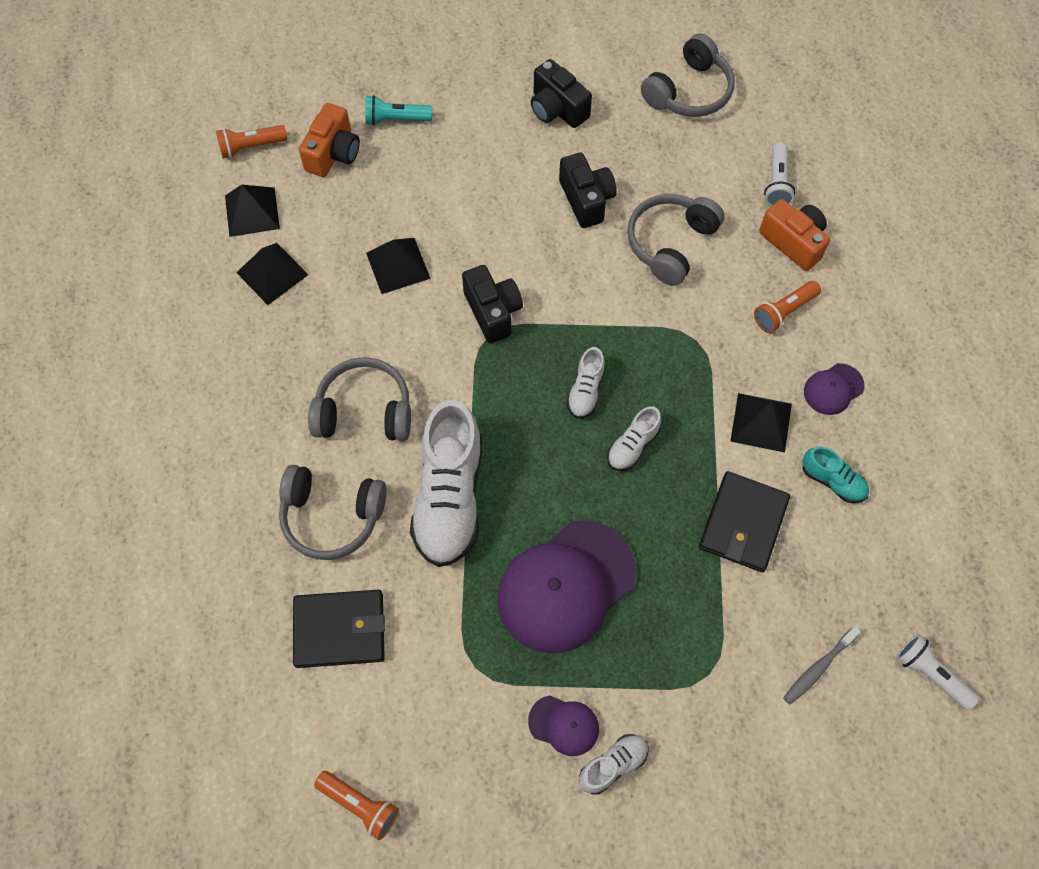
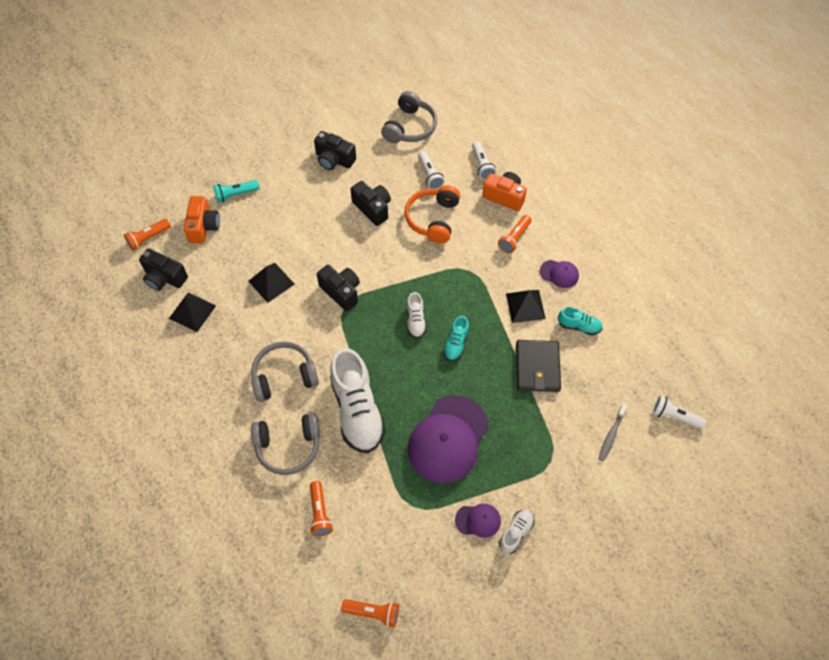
camera: 20 degrees left, 5 degrees down
(252, 211) = (164, 278): black pyramid -> black camera
(339, 630) = (320, 513): black wallet -> orange flashlight
(632, 446) = (456, 344): white shoe -> turquoise shoe
(671, 243) = (433, 219): grey headphones -> orange headphones
(691, 175) = (430, 175): none -> white flashlight
(833, 389) = (559, 274): purple cap -> purple cap turned 105 degrees counterclockwise

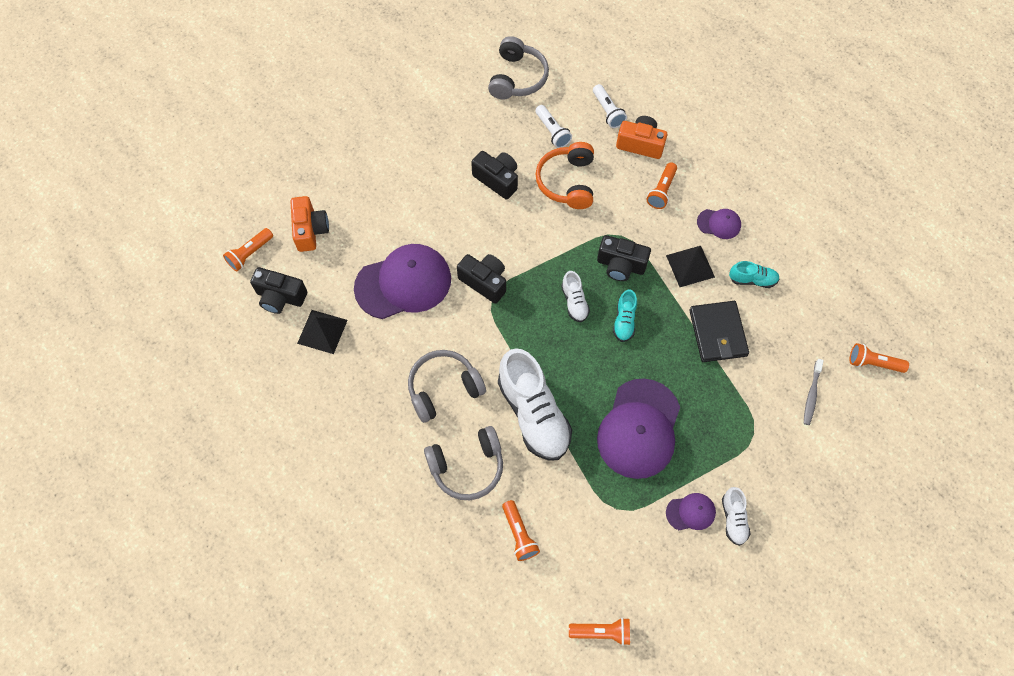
camera: 10 degrees left, 5 degrees up
(235, 195) = (338, 187): turquoise flashlight -> none
(271, 282) = (403, 283): black pyramid -> purple cap
(334, 160) = (440, 129): black camera -> black camera (621, 265)
(515, 533) = (733, 519): white shoe -> white shoe turned 150 degrees clockwise
(674, 416) = (873, 363): white flashlight -> orange flashlight

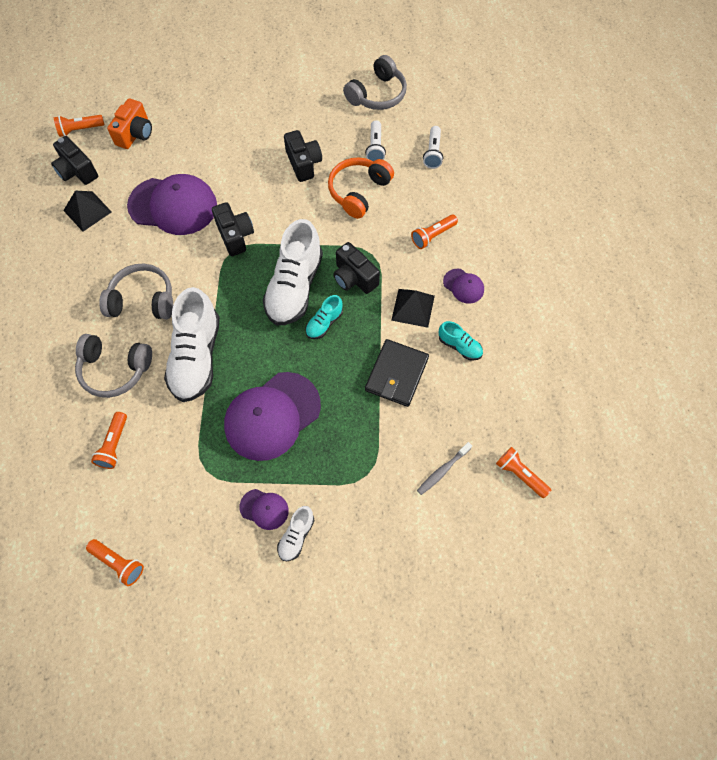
camera: 30 degrees right, 0 degrees up
(574, 302) = (294, 287): white shoe -> white shoe, size x2.13
(640, 144) = (442, 191): orange camera -> none

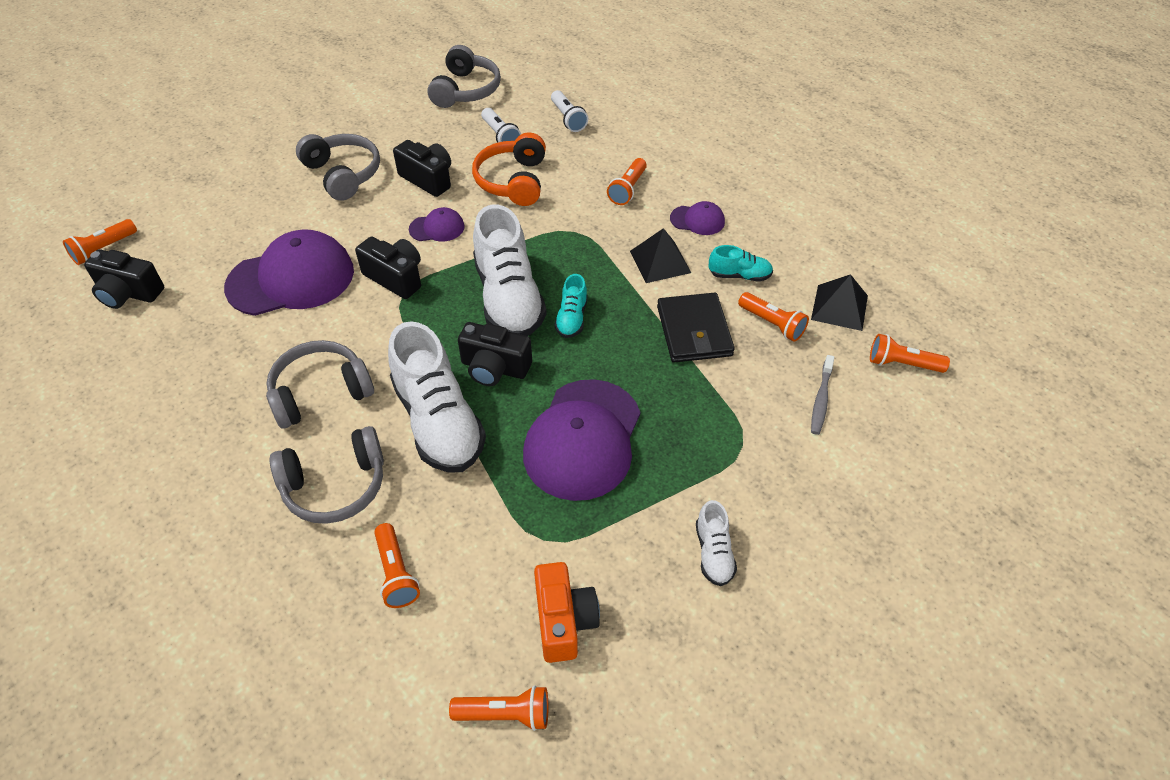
camera: 30 degrees left, 15 degrees down
(87, 211) = (173, 329): black pyramid -> black pyramid (839, 307)
(135, 134) = (187, 226): orange camera -> orange camera (564, 621)
(251, 134) = (343, 174): none -> grey headphones
(264, 509) = (651, 544): purple cap -> purple cap (437, 228)
(354, 278) = (572, 261): black camera -> black camera (494, 368)
(453, 396) = (772, 324): none -> orange flashlight

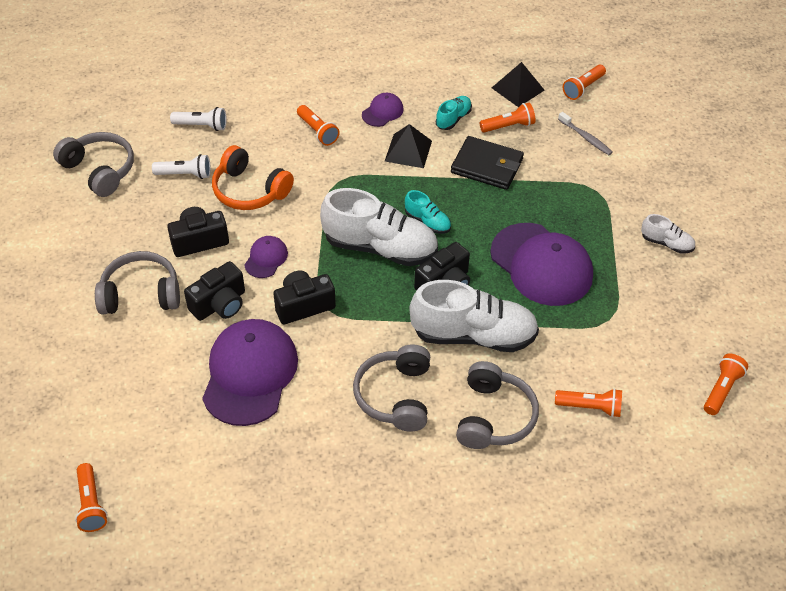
camera: 60 degrees left, 0 degrees up
(129, 293) = (172, 498): black camera -> black camera (220, 304)
(564, 621) = (674, 335): orange camera -> none

